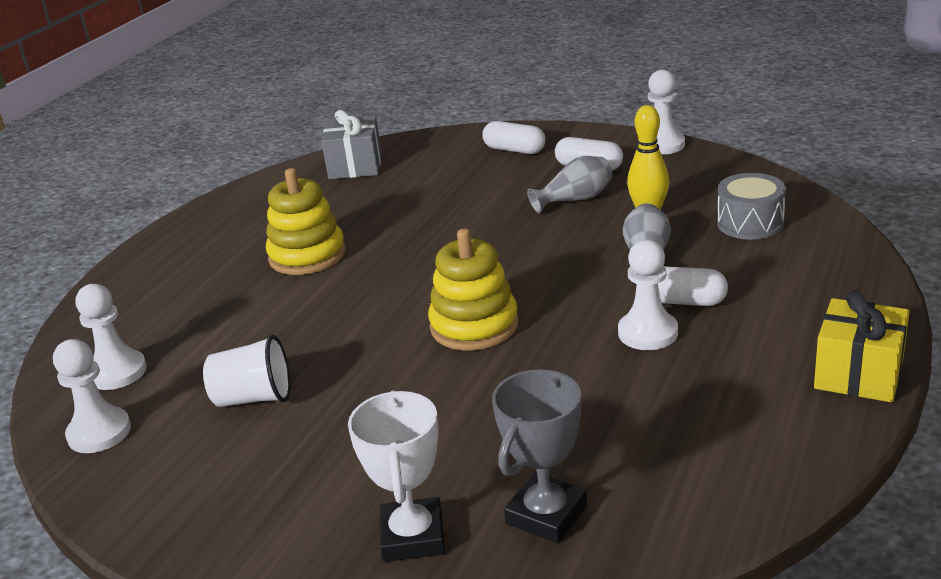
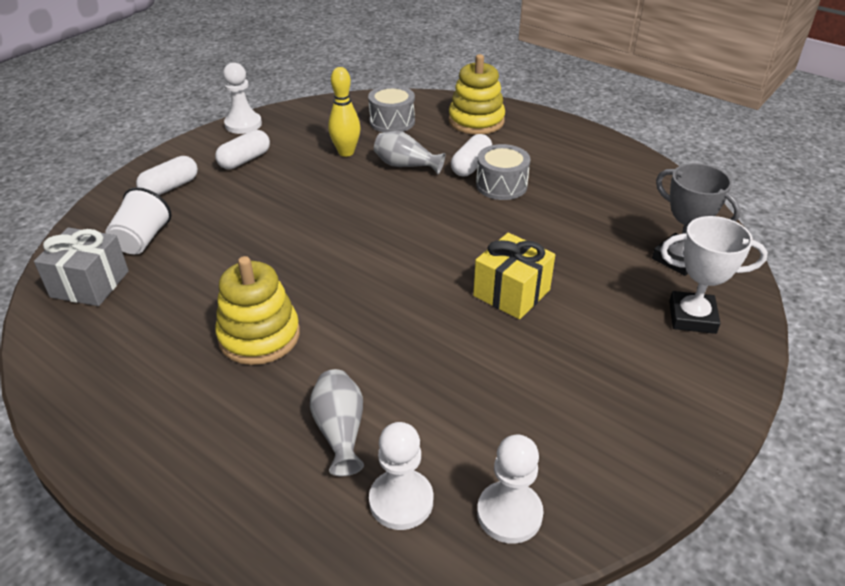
camera: 80 degrees left, 10 degrees up
(254, 398) = (496, 390): white cup -> white cup (142, 240)
(474, 326) = (450, 254): yellow stacking toy -> yellow stacking toy (476, 121)
(575, 200) = (294, 176): grey vase -> grey vase (340, 431)
(648, 333) = (501, 185): white pawn -> grey drum
(858, 374) = (577, 133): yellow gift -> yellow gift (511, 293)

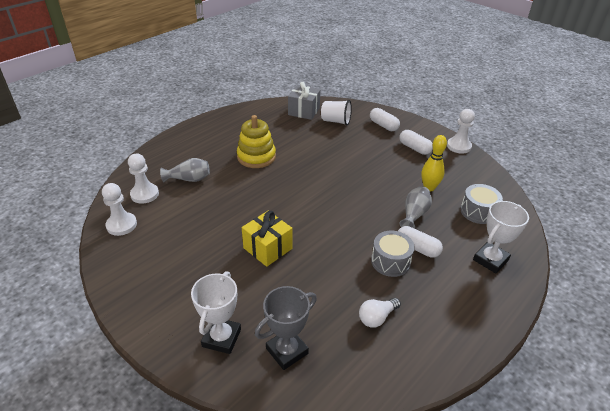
camera: 95 degrees right, 0 degrees up
(476, 121) = (490, 260): yellow stacking toy -> white trophy
(595, 195) = (377, 317): none -> white light bulb

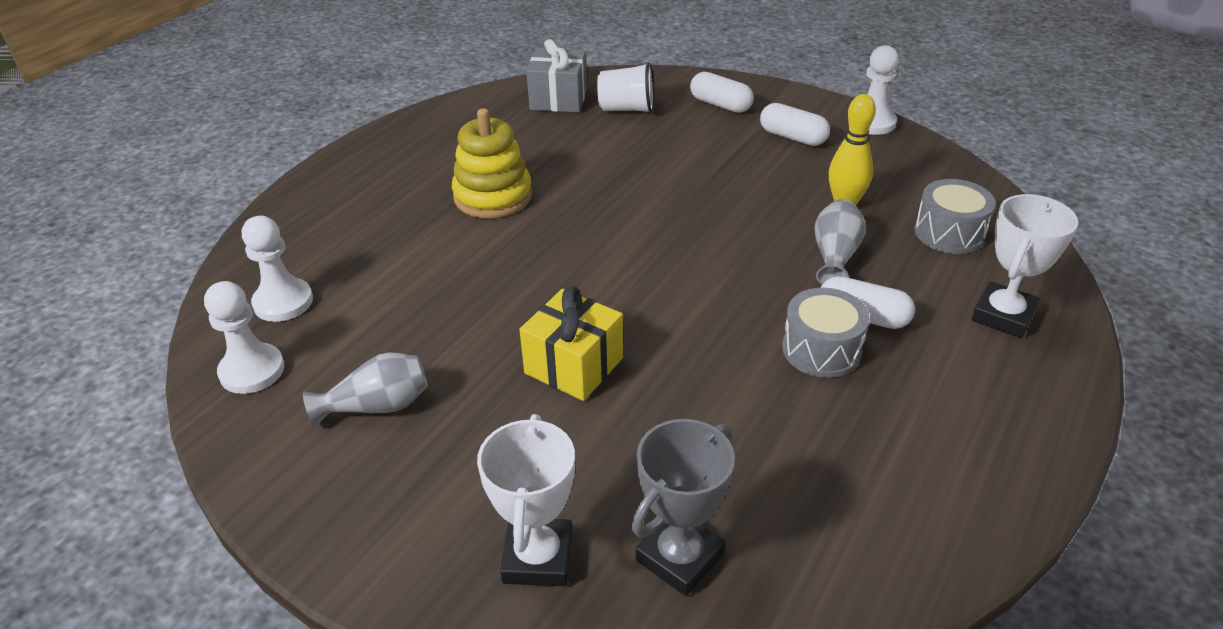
camera: 10 degrees left, 0 degrees up
(189, 179) = (368, 258): grey vase -> grey vase (377, 406)
(377, 317) = (833, 459): white light bulb -> none

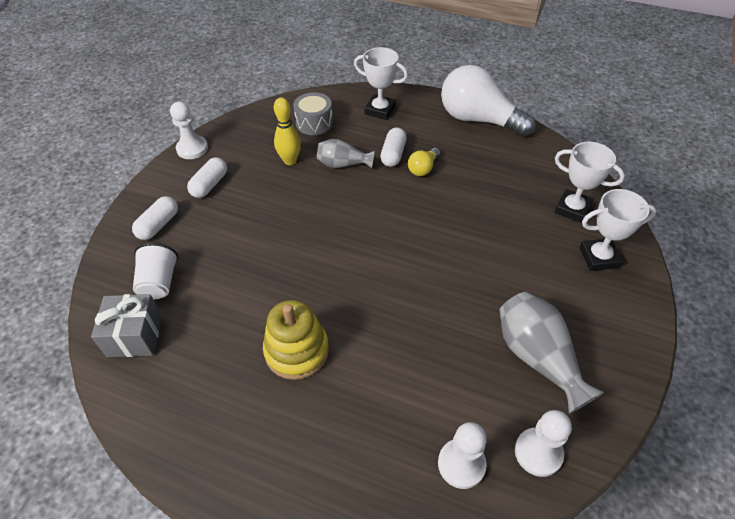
camera: 100 degrees left, 10 degrees up
(377, 406) = (538, 358): grey vase -> grey vase, size x1.59
(574, 365) = (468, 266): yellow gift -> none
(680, 557) = (572, 209): grey trophy -> white trophy
(821, 349) = (423, 168): grey drum -> yellow light bulb
(993, 465) = (478, 120): none -> white light bulb

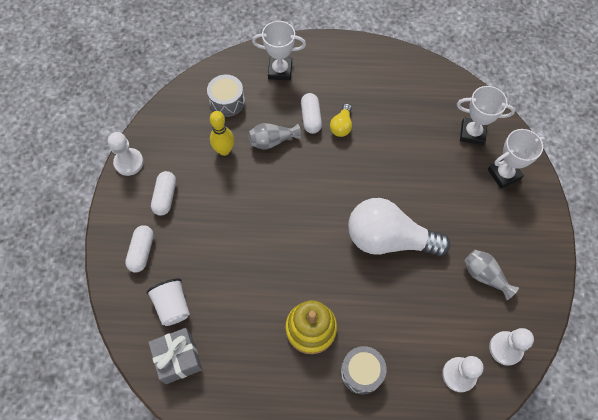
camera: 20 degrees left, 15 degrees up
(335, 419) = (361, 372): none -> grey drum
(478, 120) = (369, 58): white light bulb -> white light bulb (388, 239)
(538, 358) = (484, 276): grey vase -> grey vase, size x0.63

